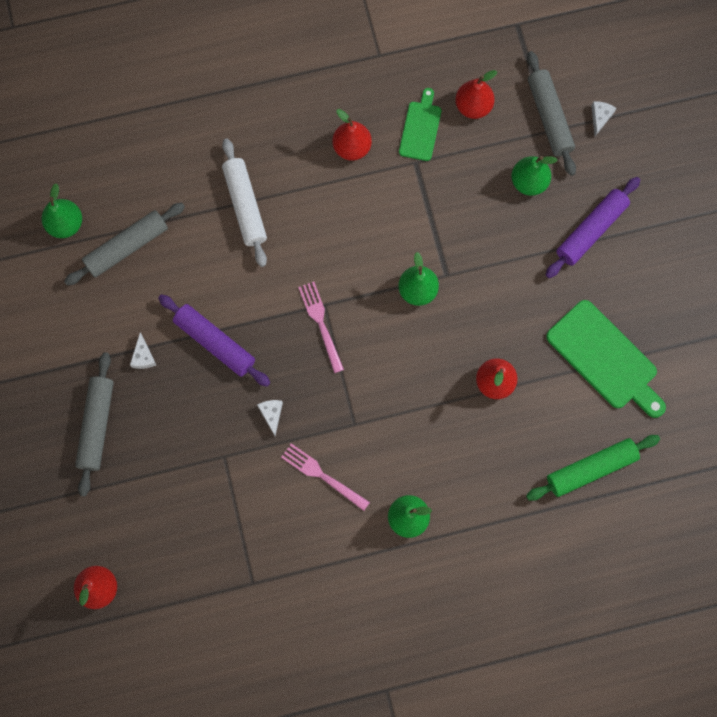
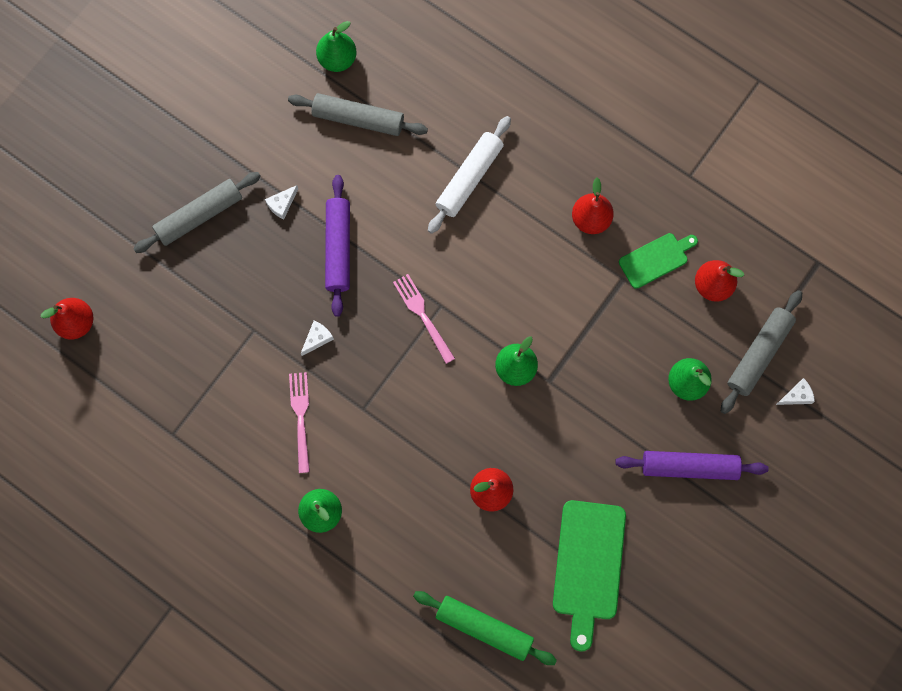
camera: 50 degrees right, 0 degrees up
(321, 324) = (423, 316): pink fork -> pink fork turned 60 degrees counterclockwise

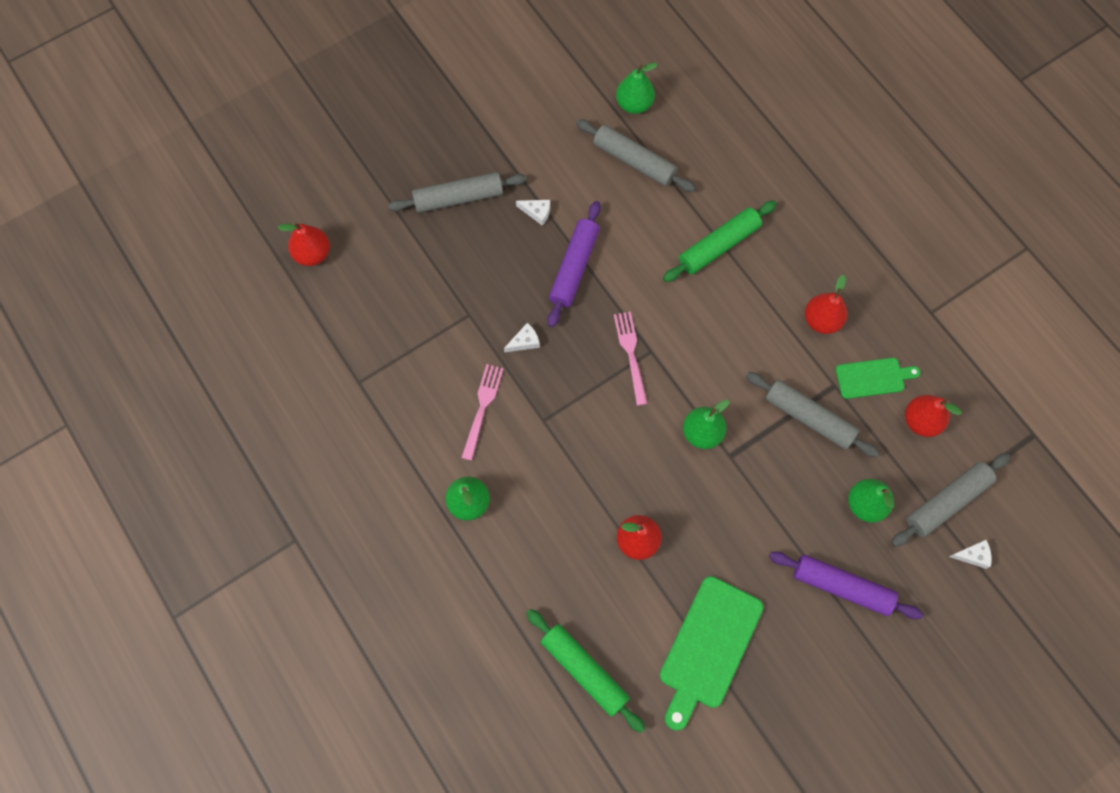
camera: 20 degrees right, 5 degrees down
(282, 204) = (537, 212): white cheese -> white cheese turned 135 degrees counterclockwise
(469, 178) = (718, 246): white rolling pin -> green rolling pin
(609, 319) = (808, 418): none -> grey rolling pin

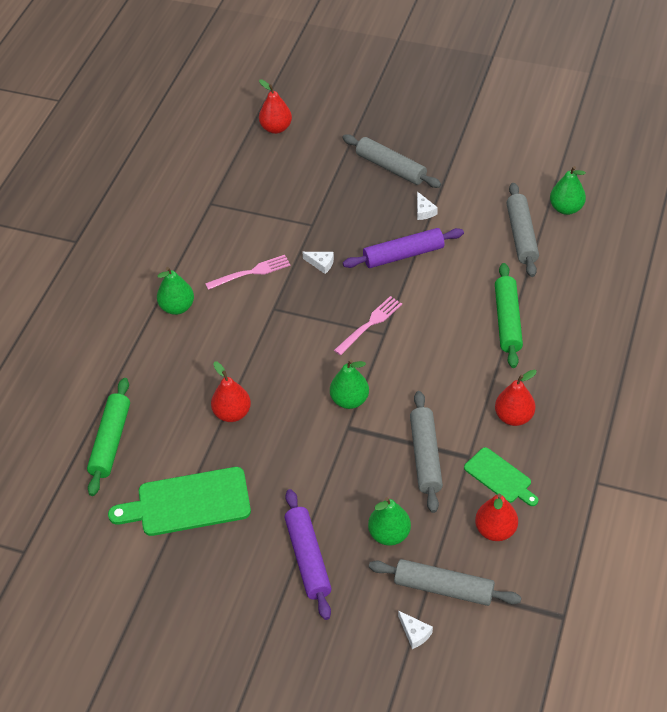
camera: 55 degrees right, 20 degrees down
(718, 246) = (507, 321): green rolling pin -> green rolling pin turned 75 degrees clockwise

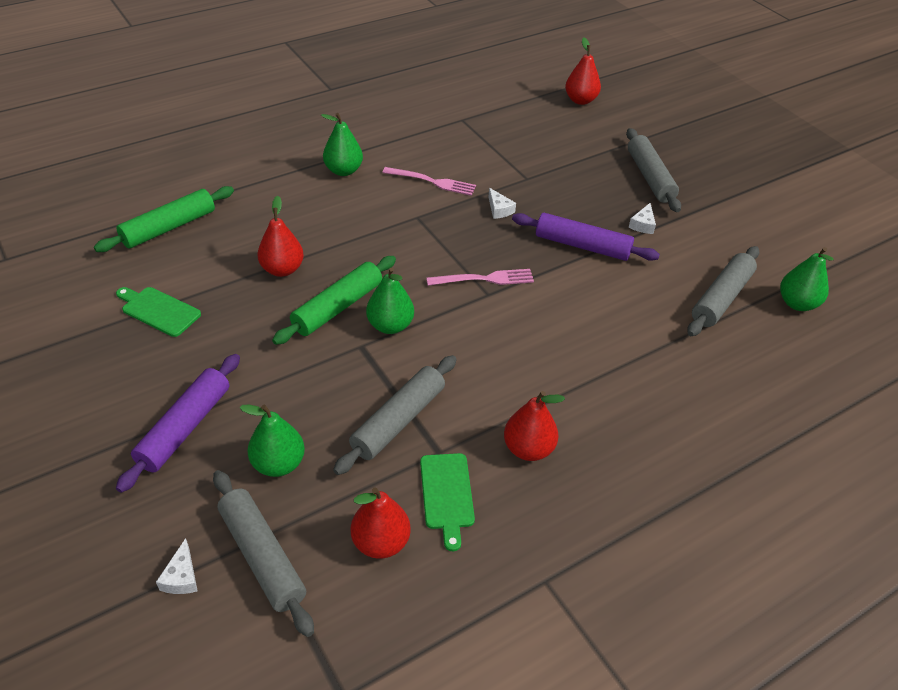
camera: 35 degrees right, 5 degrees down
(188, 503) = (158, 310): green cutting board -> green cutting board, size x0.59
(507, 321) = (623, 360): green rolling pin -> green rolling pin (338, 307)

